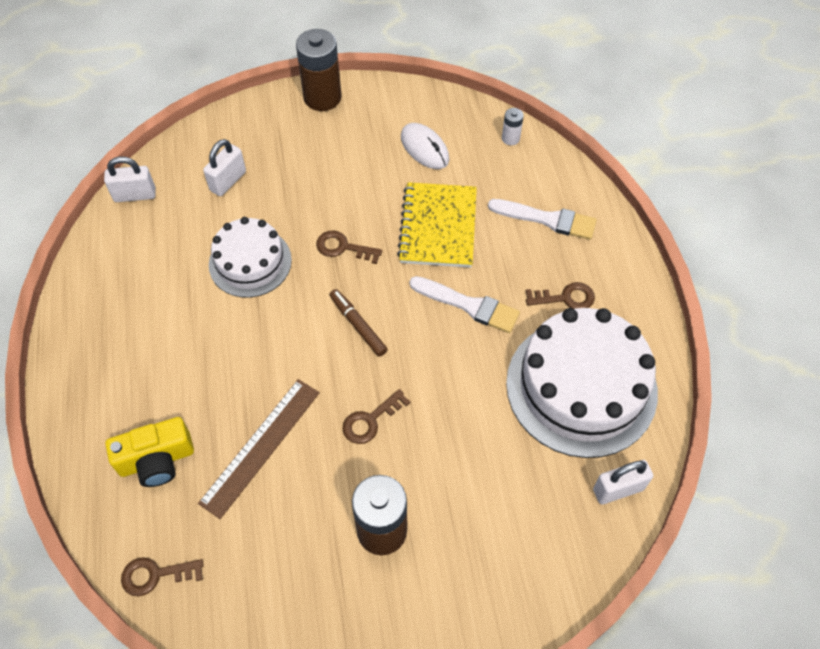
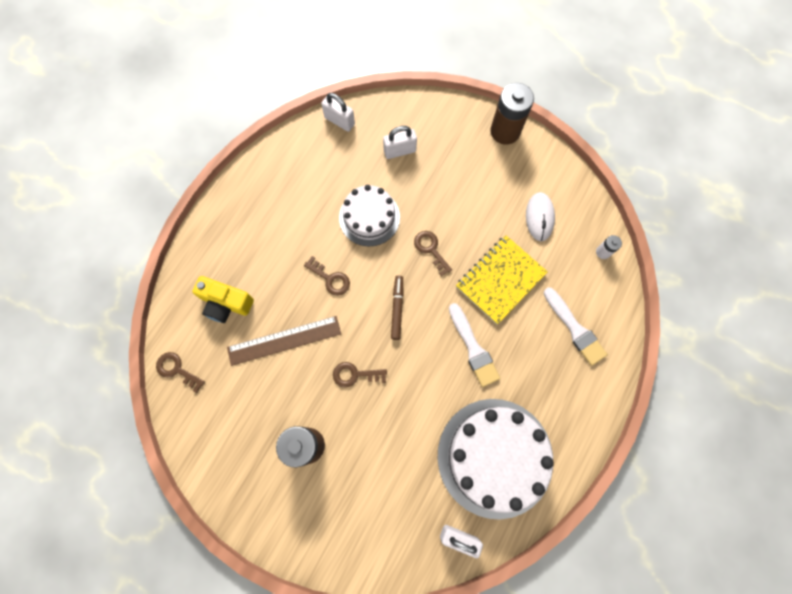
camera: 40 degrees right, 15 degrees up
(565, 298) = (538, 392): brown key -> brown key (330, 279)

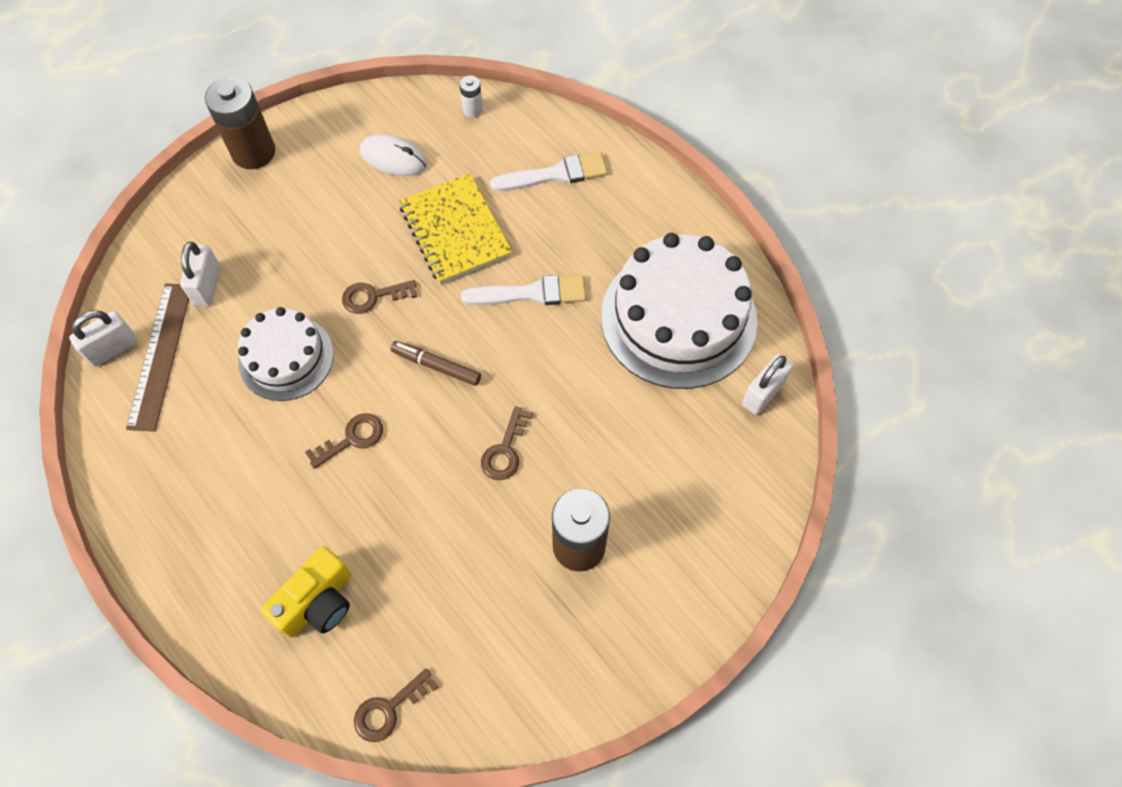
camera: 70 degrees left, 10 degrees down
(284, 340) = (414, 532): brown ruler -> brown ruler (160, 355)

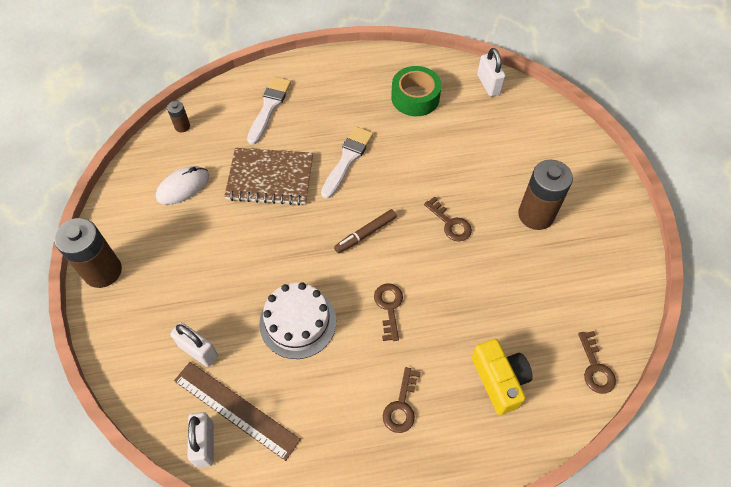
camera: 60 degrees left, 5 degrees down
(373, 296) = (286, 247): brown key -> brown key (401, 405)
(455, 231) = (270, 178): yellow notebook -> brown notebook
(472, 110) = (182, 126): white battery -> brown battery
(678, 318) = (415, 97): white cake -> green tape

